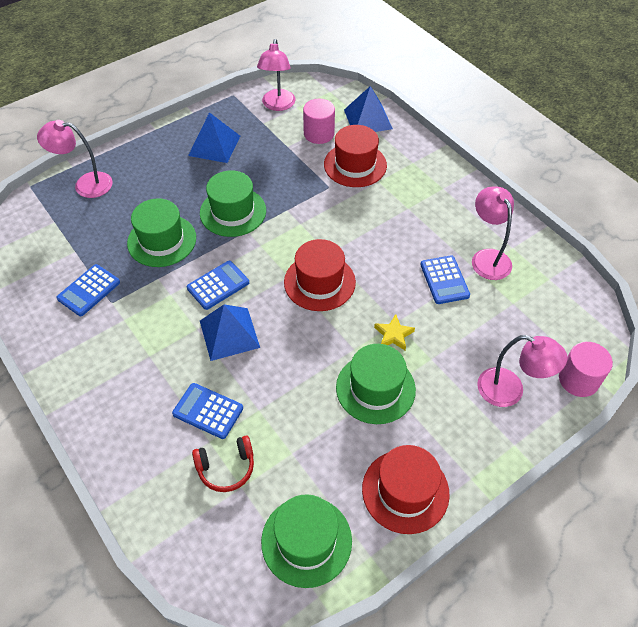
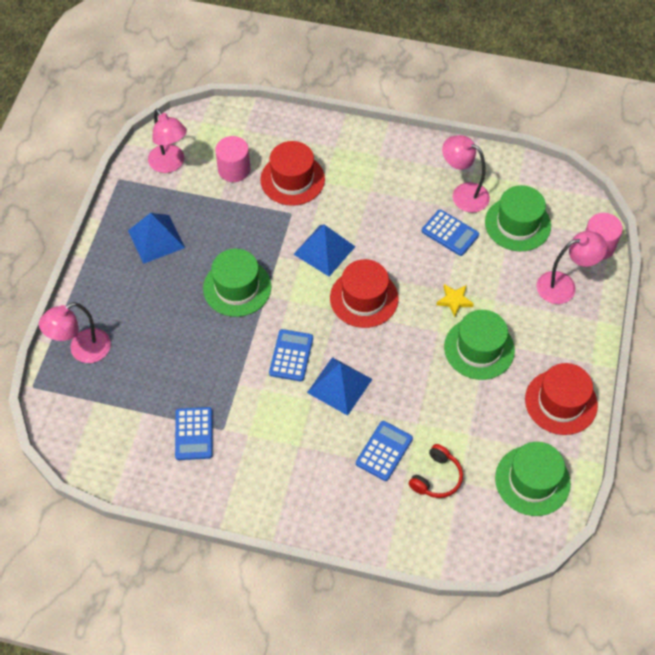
camera: 40 degrees left, 5 degrees up
(162, 240) = (206, 352): green hat -> green hat (517, 224)
(208, 411) = (384, 451): blue calculator -> blue calculator turned 135 degrees clockwise
(368, 119) = (261, 129): blue pyramid -> blue pyramid (324, 250)

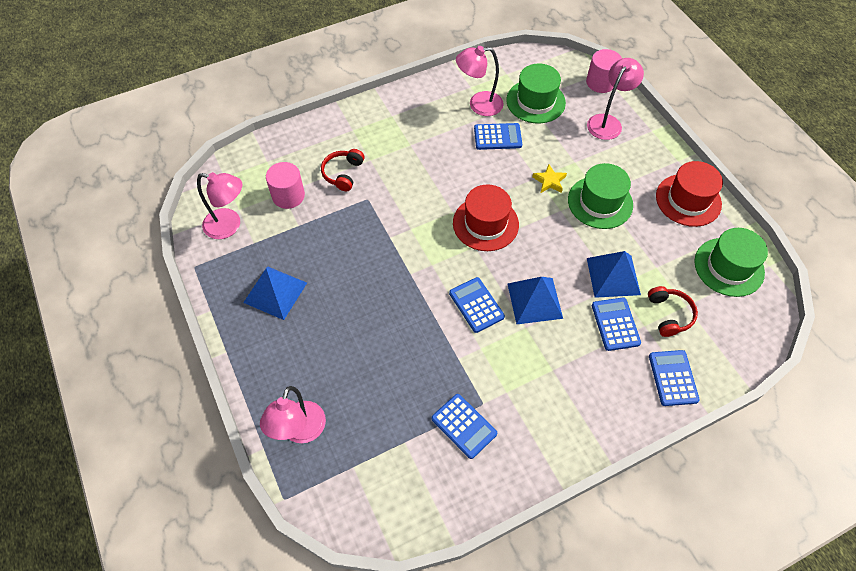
camera: 40 degrees left, 0 degrees up
(237, 287) = (381, 283): green hat -> none
(292, 179) = (343, 173): red hat -> red headphones
(324, 250) = (421, 209): blue pyramid -> blue pyramid (613, 276)
(385, 524) = (673, 378): none -> blue calculator

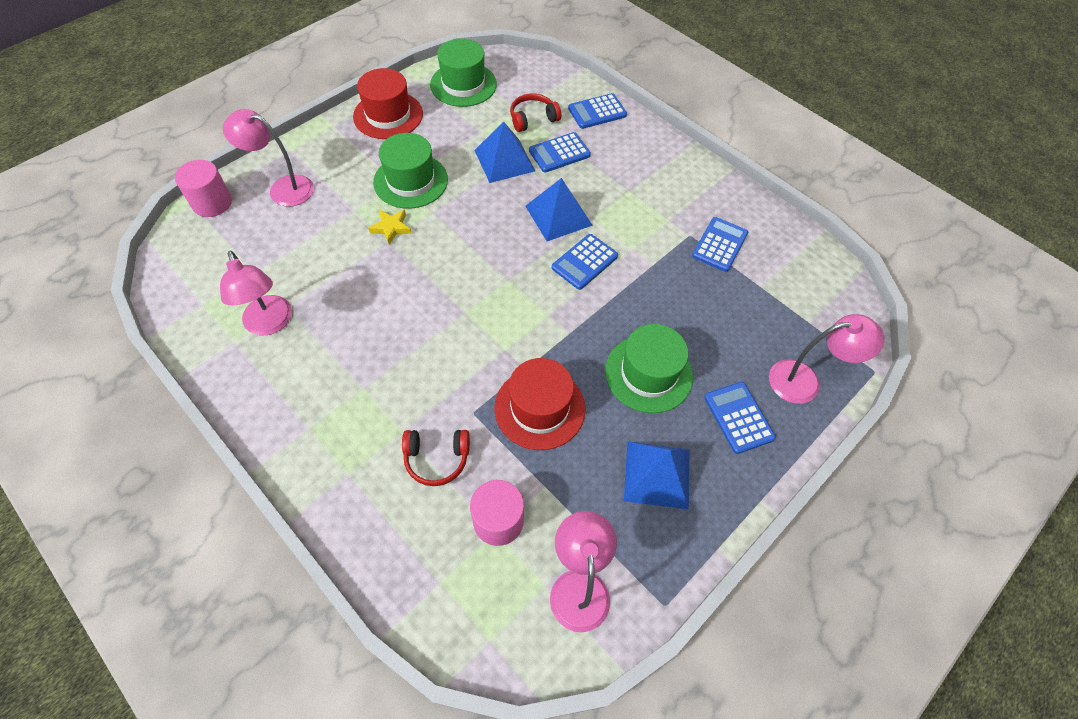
camera: 110 degrees left, 0 degrees up
(485, 223) = (472, 276): red hat -> red hat (539, 408)
(497, 137) = (328, 291): blue calculator -> blue calculator (738, 417)
(535, 101) = (255, 262): green hat -> green hat (648, 373)

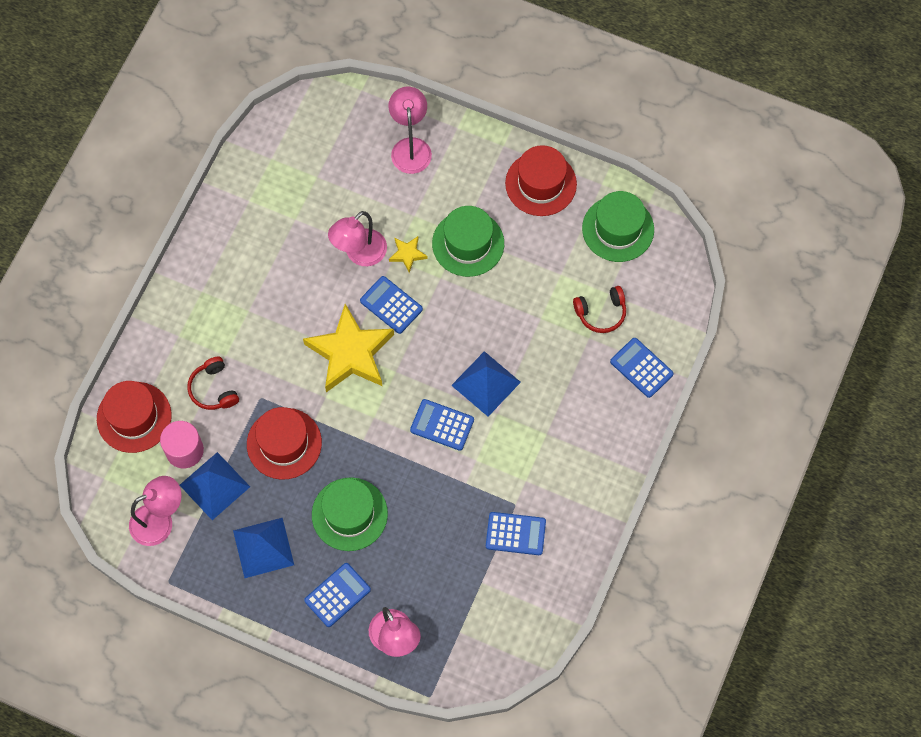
camera: 70 degrees right, 10 degrees up
(212, 203) = (369, 103): pink cylinder -> none
(270, 324) = (274, 216): pink lamp -> pink lamp (360, 254)
(424, 568) = (134, 417): none -> red hat
(468, 310) = (350, 353): none -> yellow star
(504, 160) = (532, 310): blue pyramid -> blue pyramid (214, 485)
(533, 119) = (601, 312): red headphones -> red headphones turned 120 degrees clockwise
(559, 153) = (565, 354): blue calculator -> blue calculator (391, 305)

